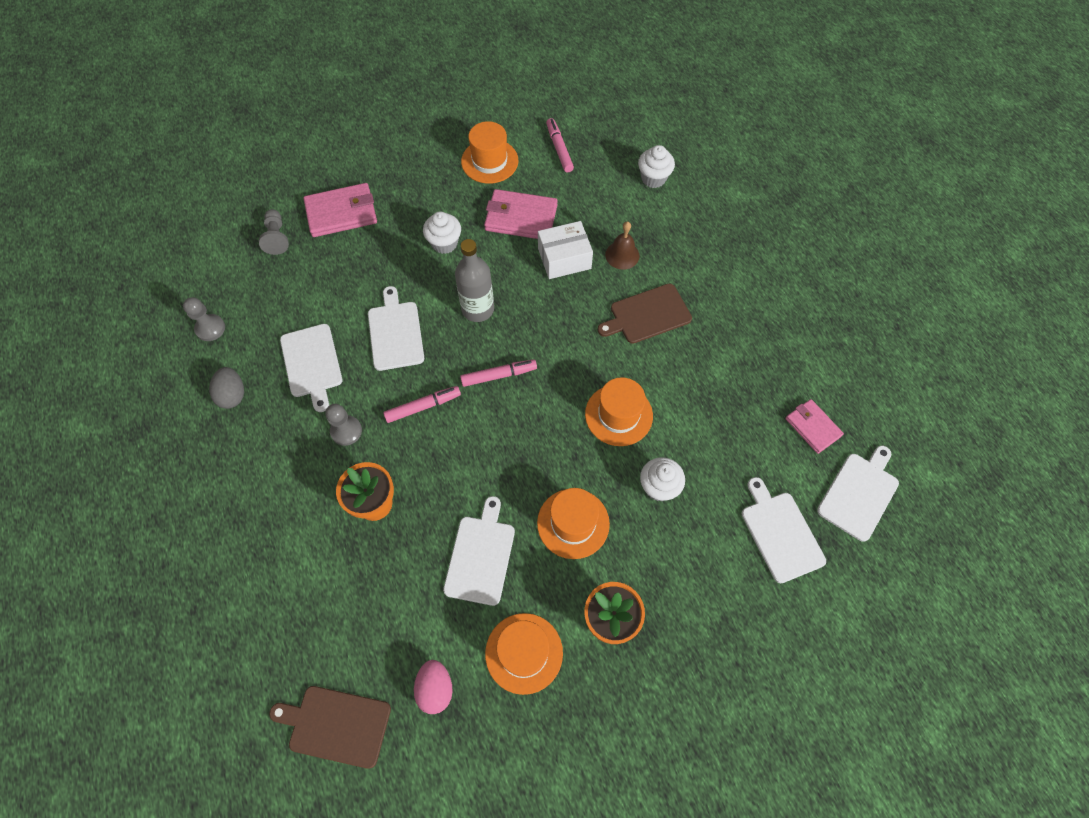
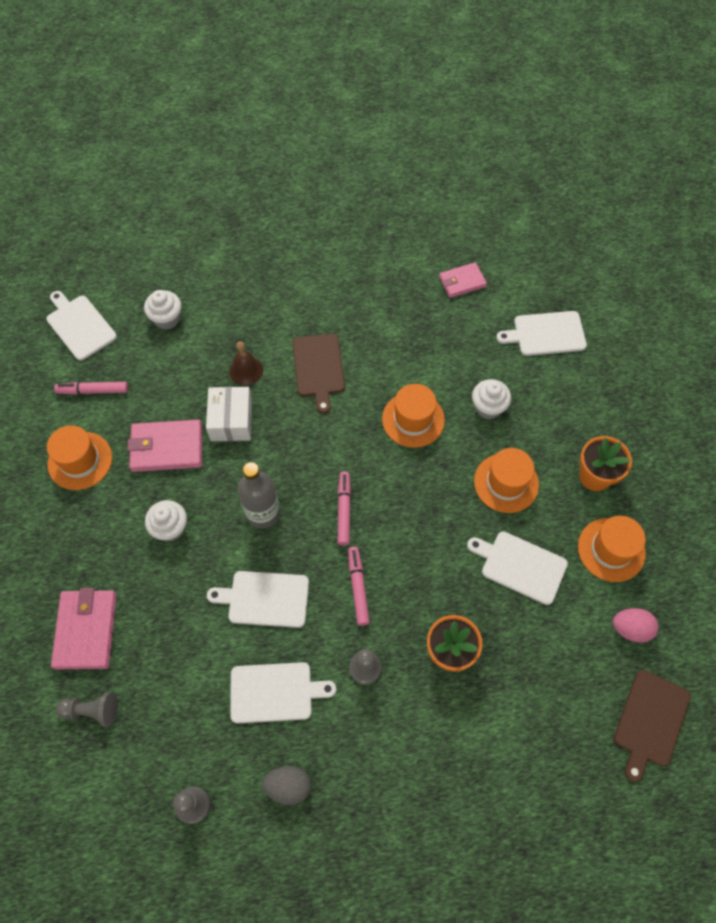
camera: 75 degrees left, 0 degrees up
(521, 218) = (167, 448): pink wallet -> pink wallet turned 60 degrees clockwise
(859, 493) = (525, 271): white cutting board -> white cutting board (80, 326)

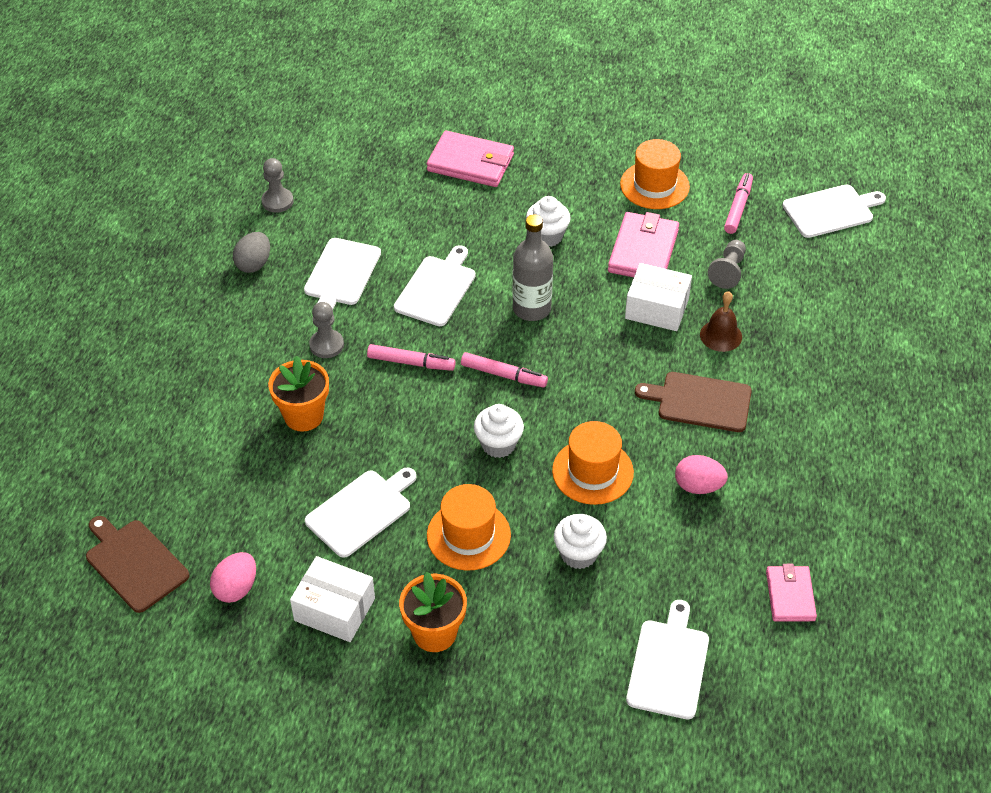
camera: 110 degrees right, 15 degrees down
(92, 711) = (394, 155): grey pawn -> grey pawn (728, 271)
(167, 319) = (818, 283): white cupcake -> white cupcake (498, 444)
(397, 351) = (698, 486): none -> pink egg
(611, 549) = (334, 609): orange hat -> white box

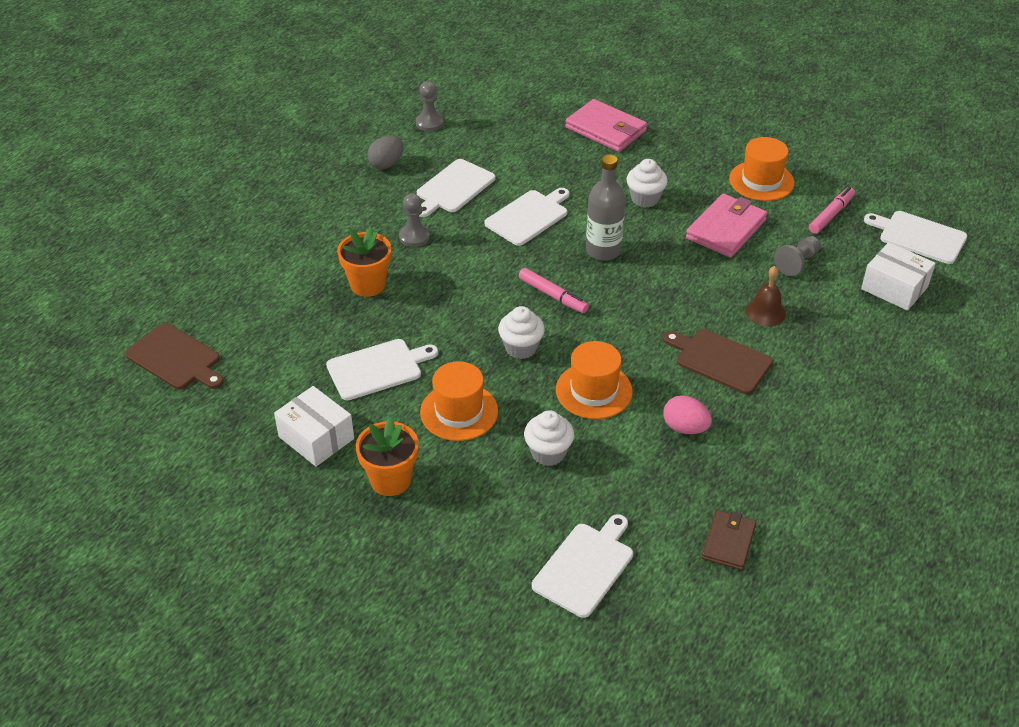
camera: 20 degrees right, 5 degrees down
(134, 563) = (175, 358): brown cutting board -> brown cutting board turned 150 degrees clockwise
(236, 588) = (245, 399): pink egg -> none
(411, 362) = (478, 267): pink marker -> none
(657, 308) = (716, 277): white box -> white box (894, 288)
(790, 595) = (728, 542): pink wallet -> brown wallet
(830, 211) = (919, 236): white cutting board -> white cutting board turned 150 degrees counterclockwise

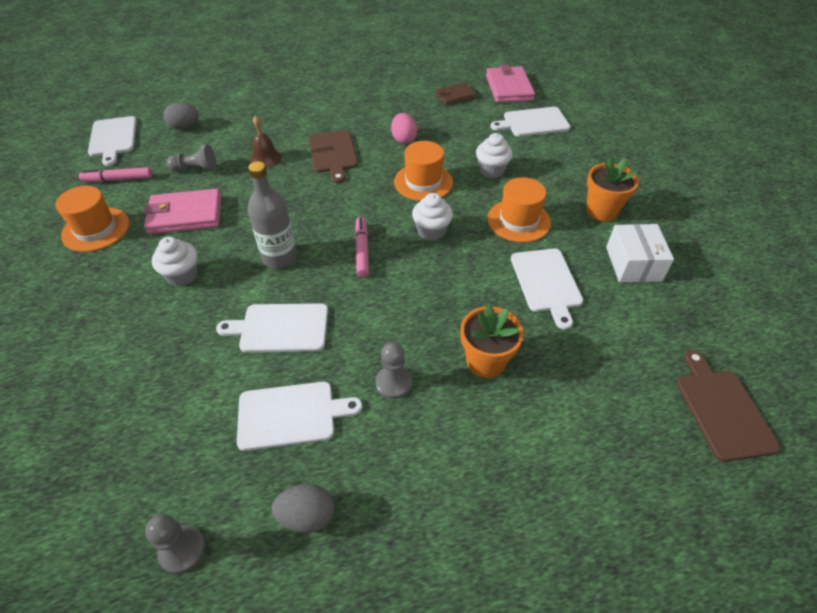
camera: 135 degrees left, 5 degrees up
(377, 369) = (546, 282): white cutting board -> white cutting board turned 120 degrees counterclockwise
(606, 129) = (76, 371): pink wallet -> pink wallet (509, 88)
(894, 288) = (184, 127): white box -> grey egg

